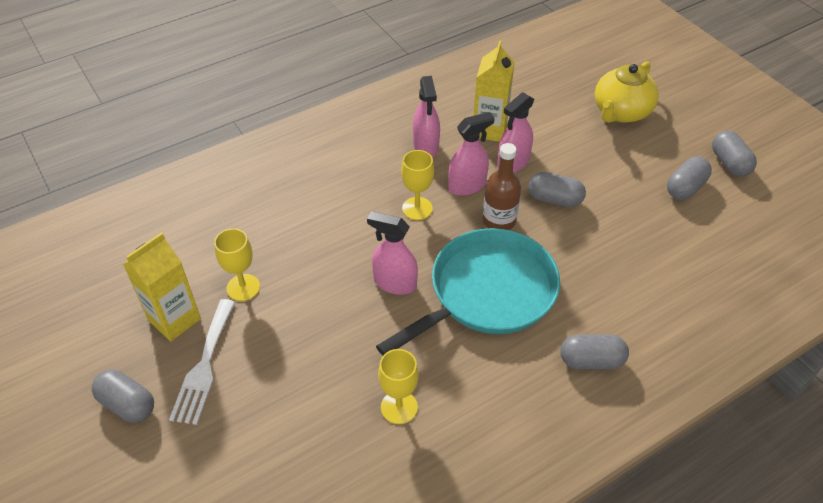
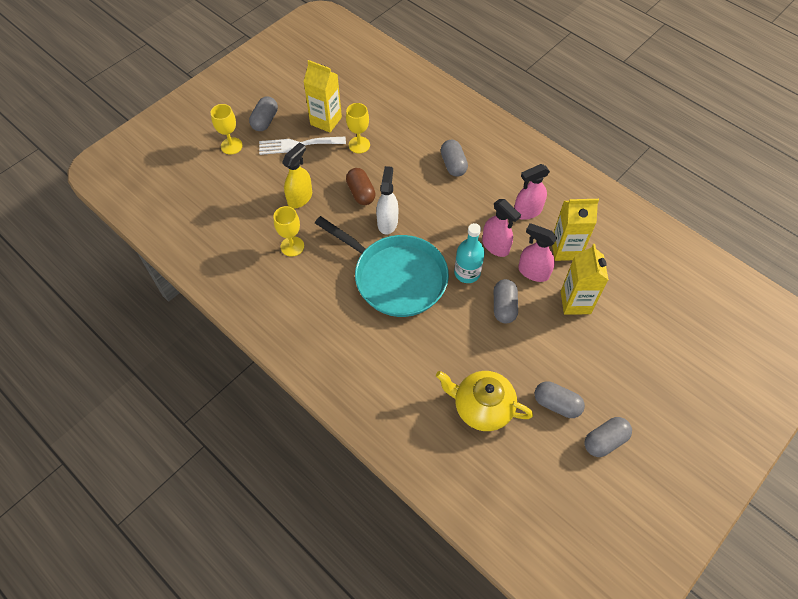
camera: 75 degrees right, 10 degrees up
(311, 381) = (300, 198): none -> yellow spray bottle
(332, 303) = (361, 193): none -> brown capsule
(394, 283) = (387, 222): pink spray bottle -> white spray bottle
(417, 208) = (460, 220): yellow goblet -> yellow goblet (231, 146)
(499, 220) = (467, 273): brown bottle -> turquoise bottle
(561, 140) = (575, 302): none -> yellow carton
(591, 361) = (355, 350): grey capsule -> grey capsule (453, 165)
(621, 112) = (634, 345): yellow teapot -> yellow teapot (481, 407)

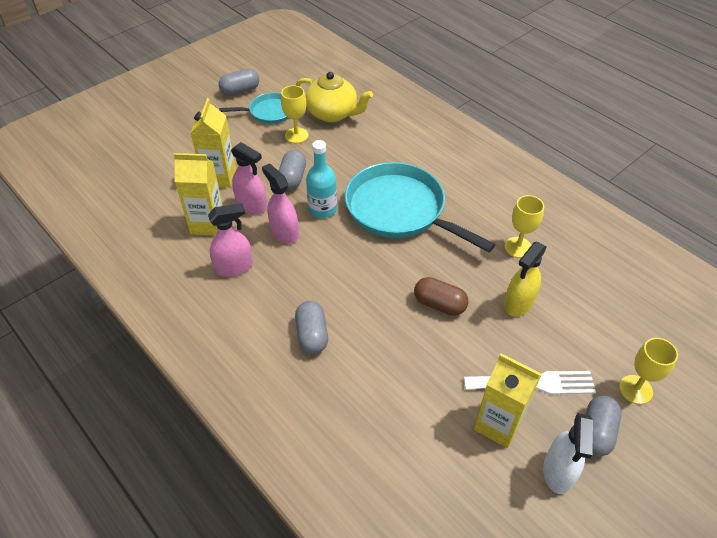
camera: 175 degrees left, 10 degrees down
(359, 145) = (443, 376): yellow goblet -> yellow goblet (296, 135)
(361, 193) = (439, 304): brown capsule -> brown capsule turned 45 degrees counterclockwise
(387, 222) = (406, 266): white spray bottle -> white spray bottle (558, 472)
(556, 404) = (269, 112): grey capsule -> turquoise pan

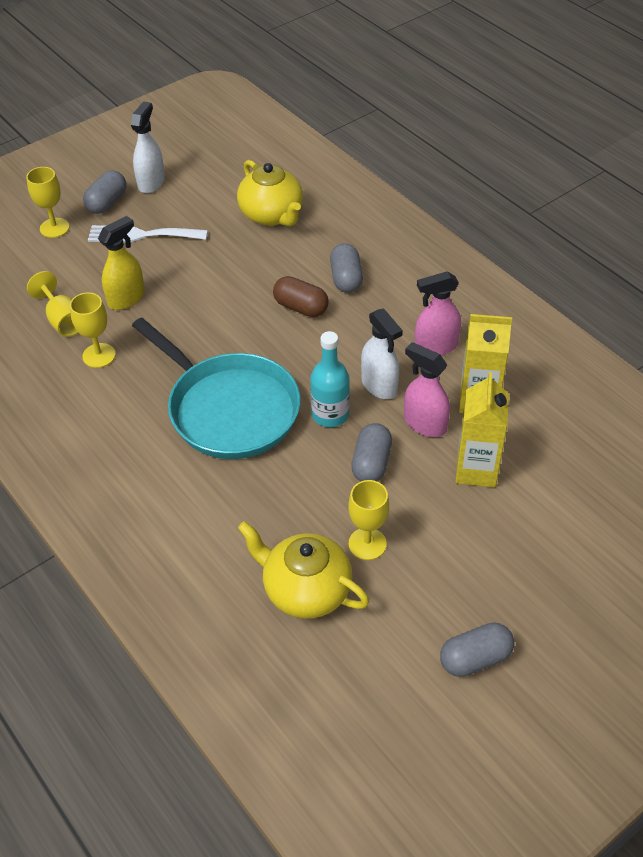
camera: 175 degrees left, 0 degrees up
(269, 112) = (415, 600): turquoise pan -> none
(284, 232) = (379, 385): pink spray bottle -> white spray bottle
(398, 421) = (272, 215): none -> yellow teapot
(439, 304) = (210, 300): brown capsule -> brown capsule (301, 307)
(498, 424) = (187, 210): yellow carton -> none
(565, 278) = (63, 320): none -> yellow goblet

